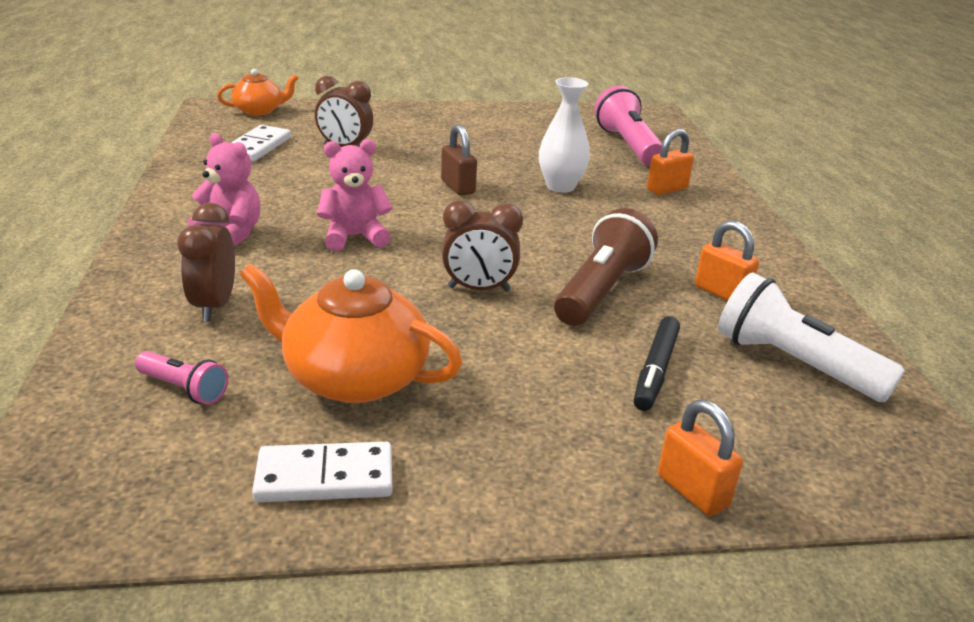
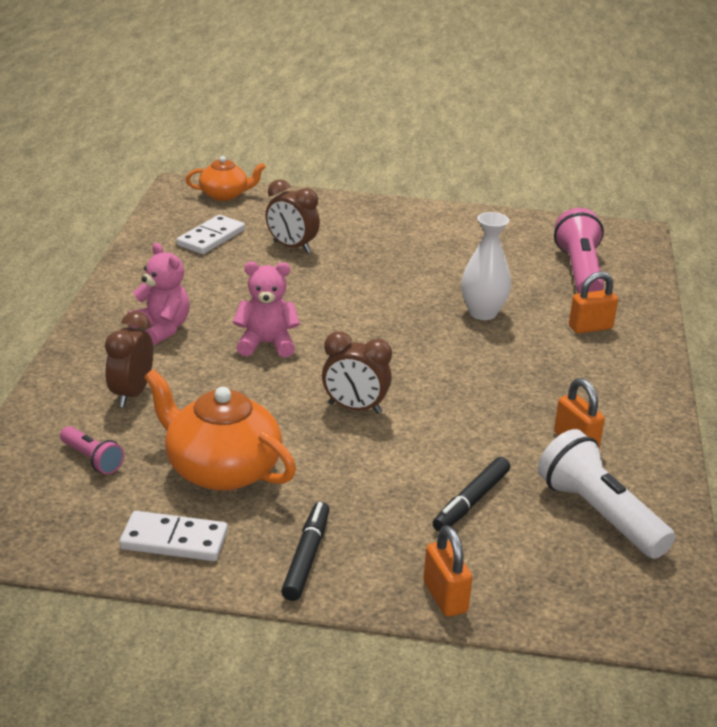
camera: 15 degrees right, 0 degrees up
(458, 187) = (381, 303): brown padlock -> none
(503, 469) = (306, 557): none -> black marker
(601, 291) = (464, 424): brown flashlight -> none

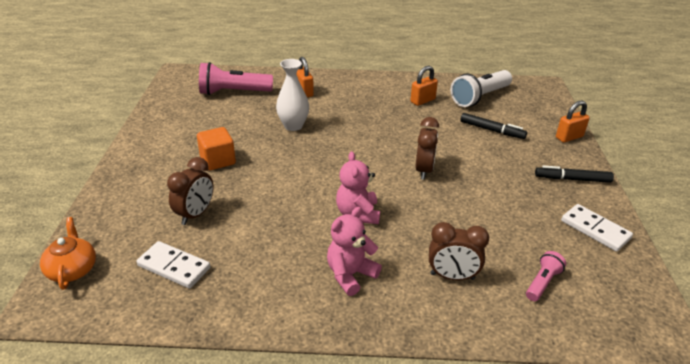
camera: 95 degrees left, 5 degrees up
(174, 540) = (595, 229): white domino -> white domino turned 45 degrees counterclockwise
(221, 469) = (517, 218): orange teapot -> none
(397, 259) = (218, 160): none -> orange cube

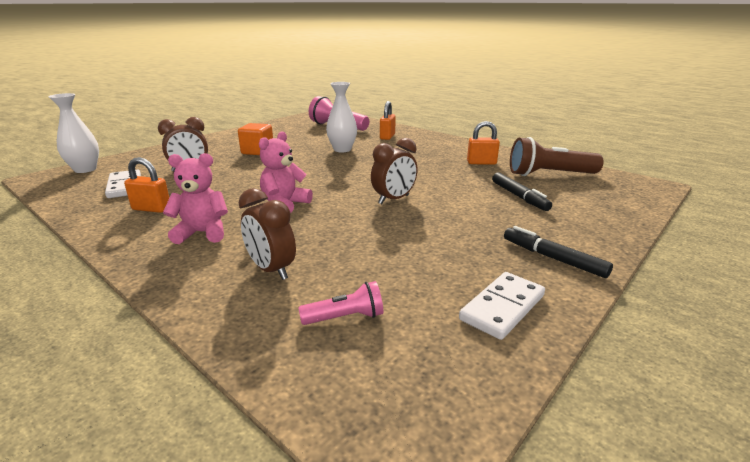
camera: 40 degrees right, 10 degrees down
(72, 269) = (85, 169): orange teapot -> white vase
(479, 97) = (549, 174): white flashlight -> brown flashlight
(569, 137) = (613, 227): orange padlock -> orange padlock (151, 209)
(595, 229) = (502, 307): white domino -> white domino turned 45 degrees clockwise

